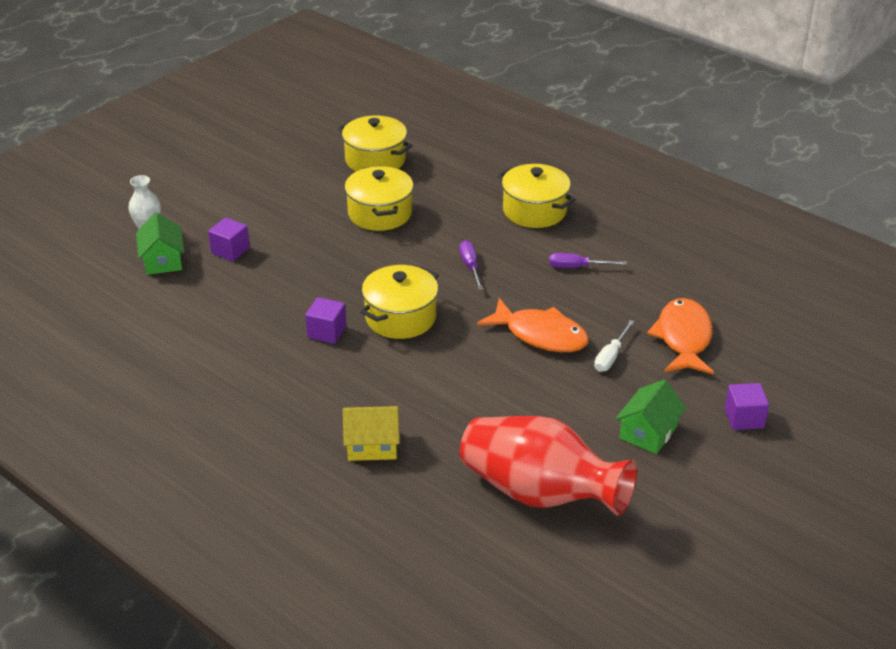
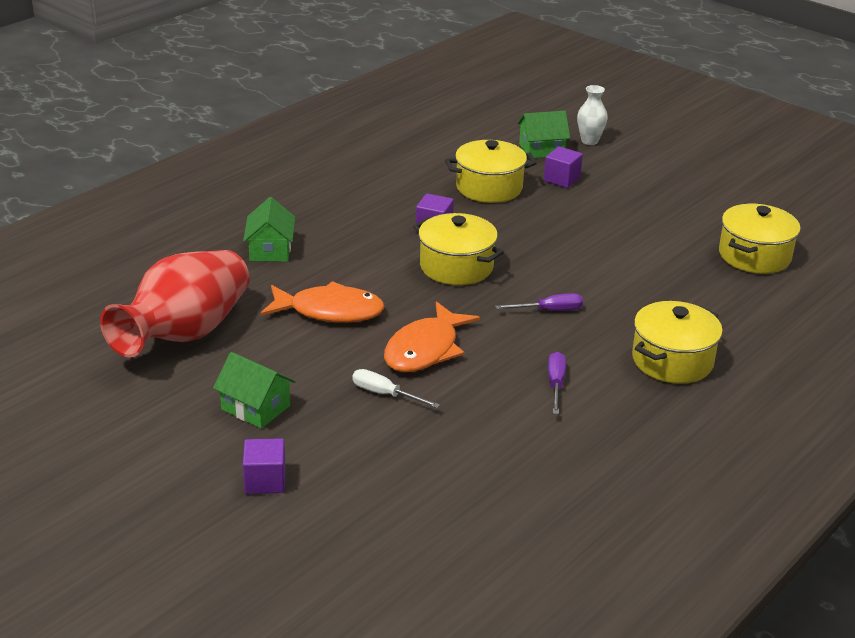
camera: 90 degrees right, 5 degrees down
(372, 445) = (270, 250): yellow house -> green house
(380, 213) = (643, 257): yellow pot -> yellow pot (489, 188)
(683, 338) = (415, 452): orange fish -> orange fish (329, 311)

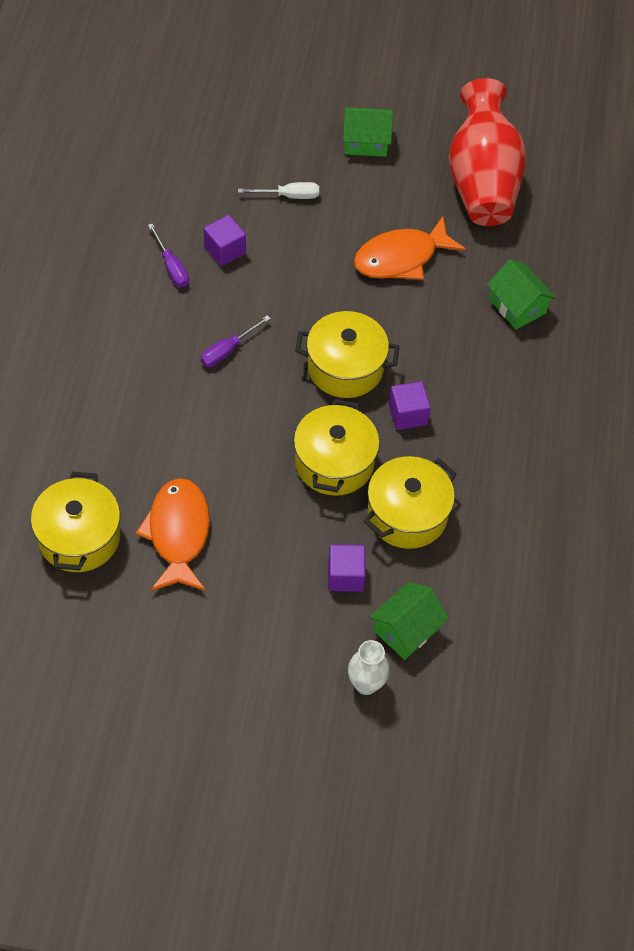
camera: 145 degrees right, 25 degrees up
(265, 481) = (305, 91): purple cube -> purple cube (225, 250)
(425, 349) = (294, 254): orange fish -> orange fish (178, 533)
(672, 361) = (93, 339): yellow pot -> yellow pot (334, 463)

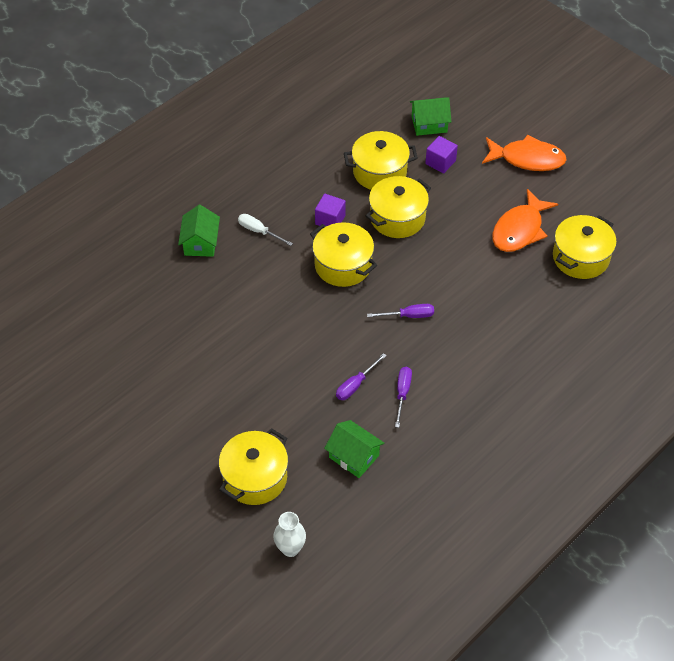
camera: 140 degrees left, 5 degrees down
(225, 250) = (355, 385): purple cube -> purple screwdriver
(247, 124) = (255, 477): none -> yellow pot
(289, 196) = (276, 400): white screwdriver -> white screwdriver (259, 231)
(365, 142) = (182, 410): green house -> green house (354, 456)
(366, 684) = (471, 113): white vase -> white vase (290, 548)
(401, 258) = (242, 312): orange fish -> orange fish (527, 159)
(482, 181) = (133, 334): red vase -> none

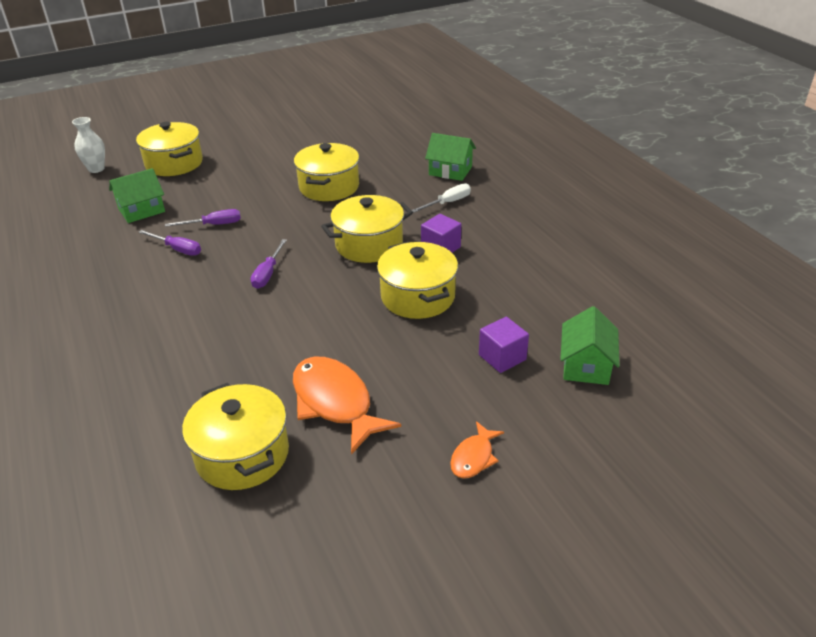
camera: 110 degrees right, 15 degrees down
(355, 385) = (214, 225): purple screwdriver -> purple screwdriver turned 105 degrees clockwise
(379, 172) = (504, 299): yellow pot -> yellow pot (329, 187)
(527, 159) = (474, 457): orange fish -> orange fish, size x0.52

